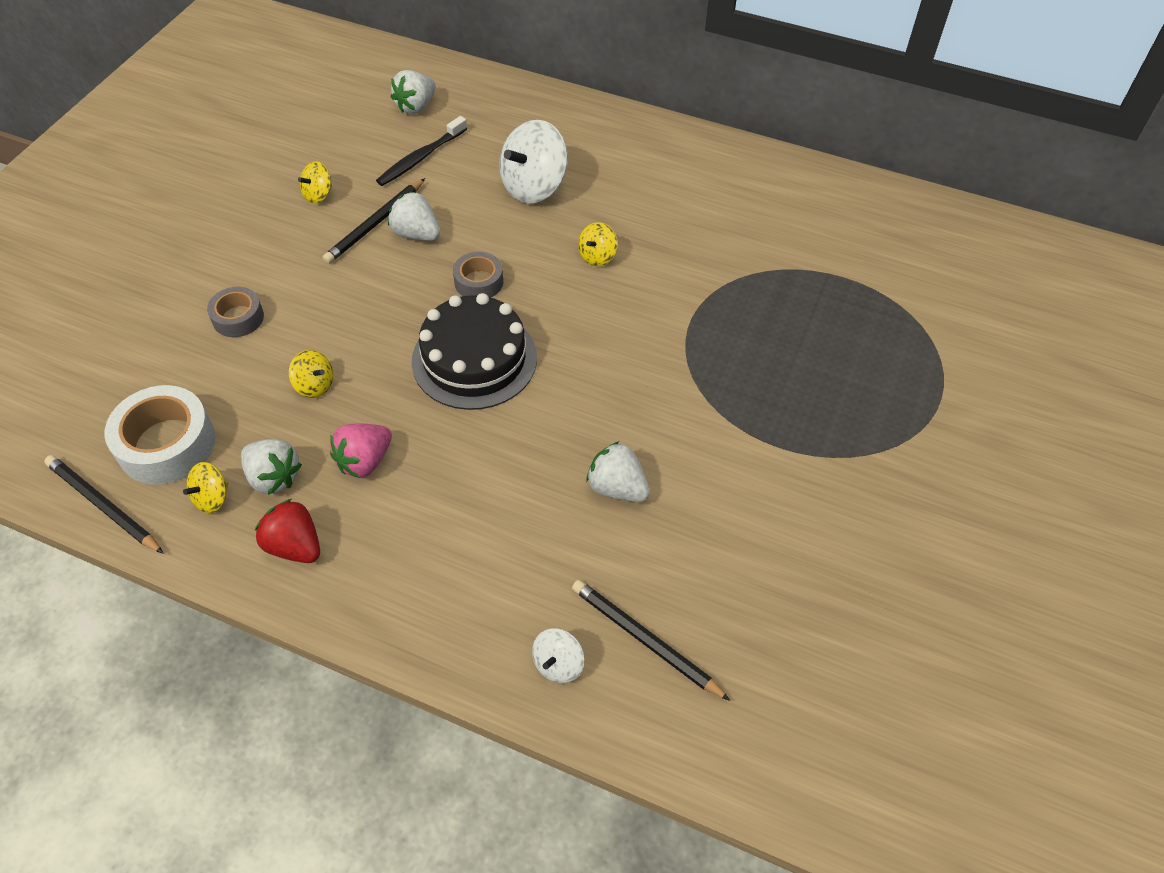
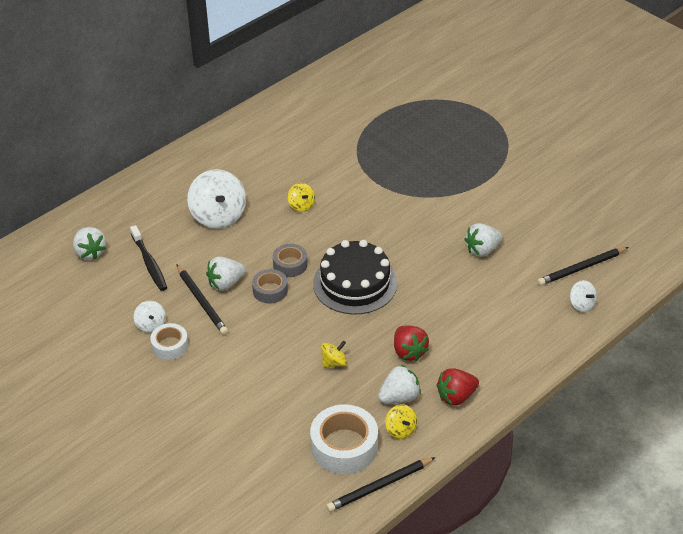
camera: 65 degrees left, 10 degrees down
(238, 318) = (249, 391): grey tape -> grey tape (270, 290)
(290, 222) = (170, 346): none -> white tape
(318, 195) = (151, 325): yellow spinning top -> white spinning top
(364, 461) = (409, 352): pink strawberry -> red strawberry

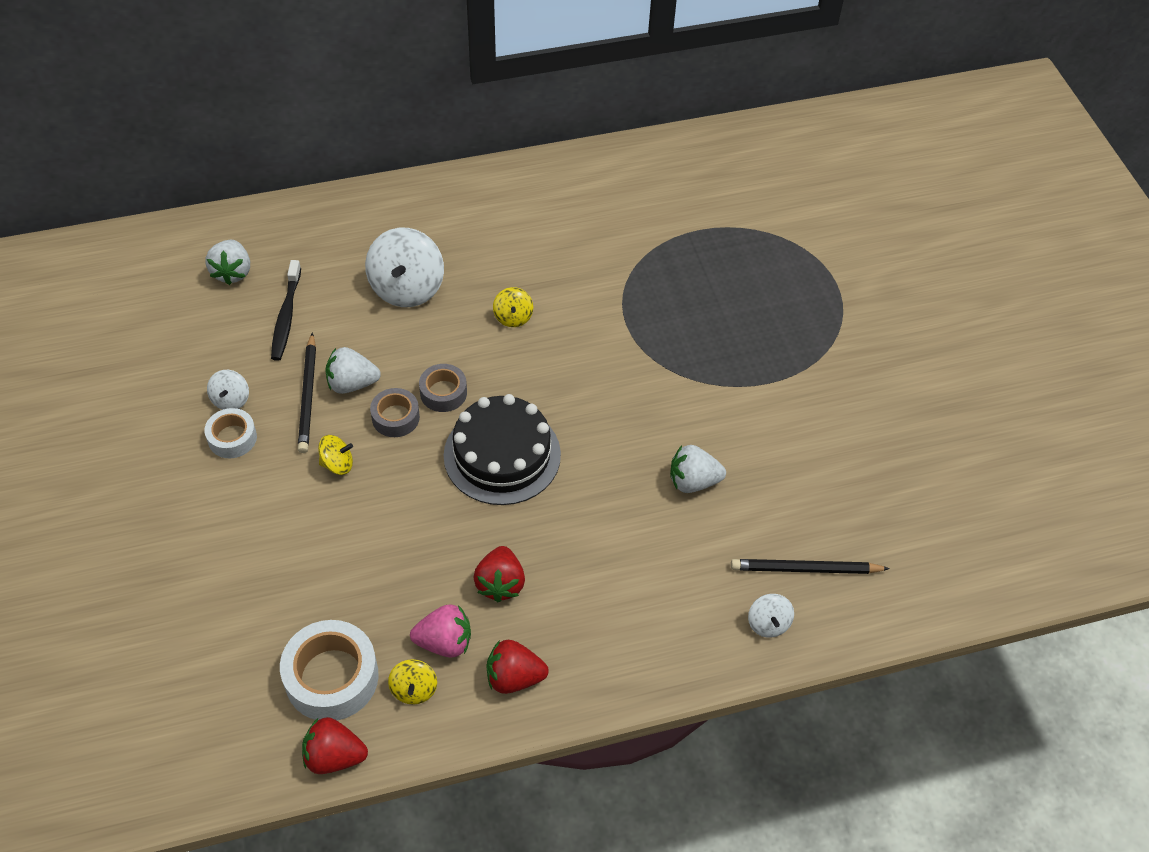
camera: 25 degrees right, 10 degrees up
(334, 363) = (400, 554): yellow spinning top -> yellow spinning top (337, 464)
(380, 486) = (334, 756): black pencil -> red strawberry
(399, 397) = (444, 642): white strawberry -> pink strawberry

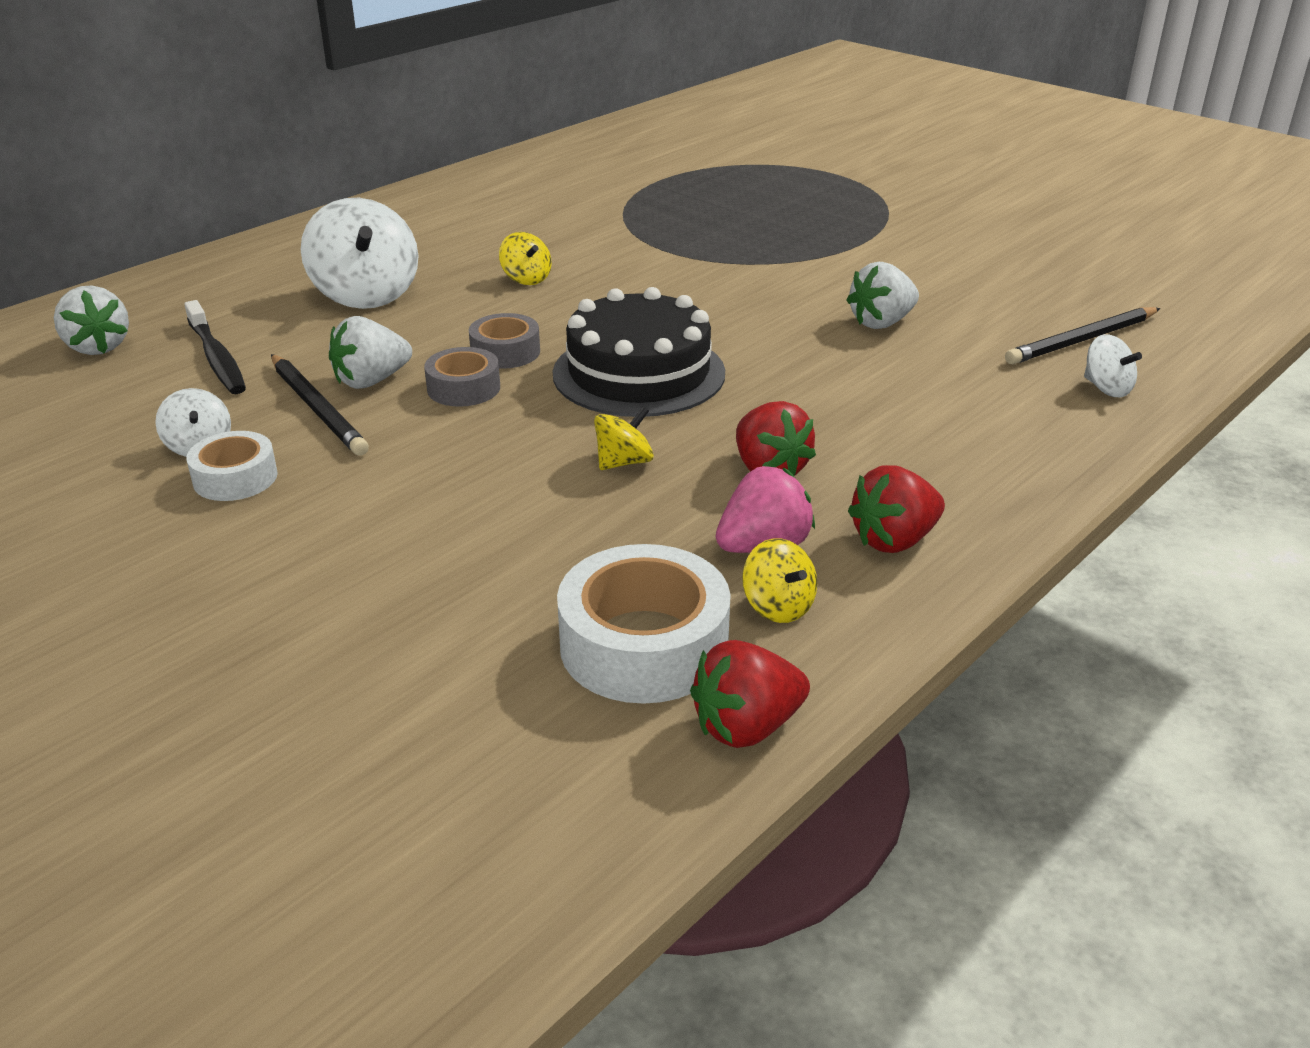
camera: 30 degrees left, 20 degrees down
(337, 464) = (424, 449): yellow spinning top -> yellow spinning top (624, 462)

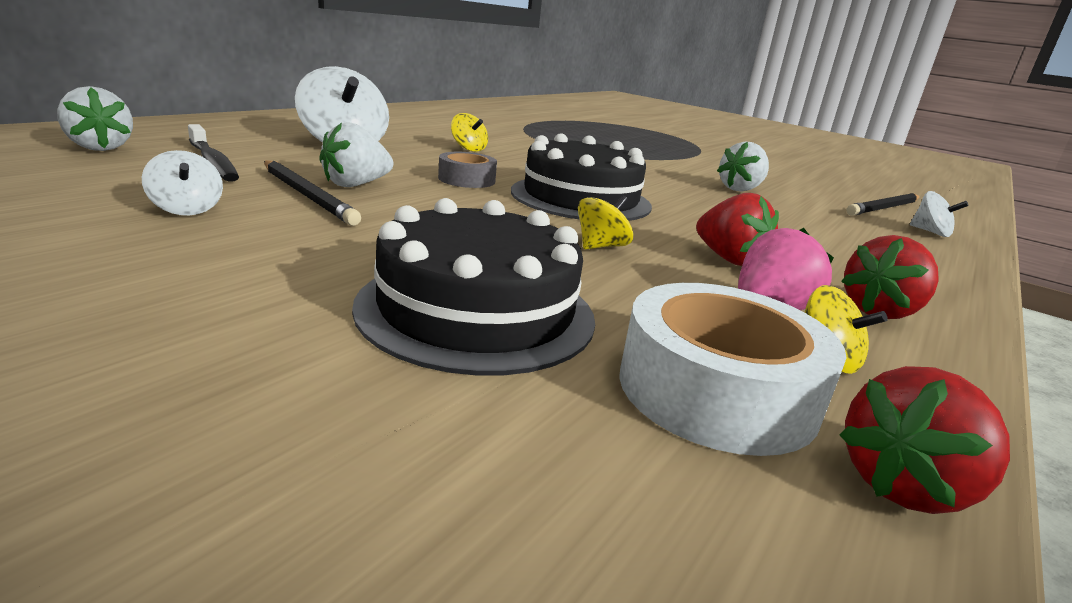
camera: 10 degrees left, 10 degrees down
(235, 478) = (222, 232): white tape -> none
(459, 566) = (476, 310): none -> black cake
(463, 388) = (438, 195): grey tape -> none

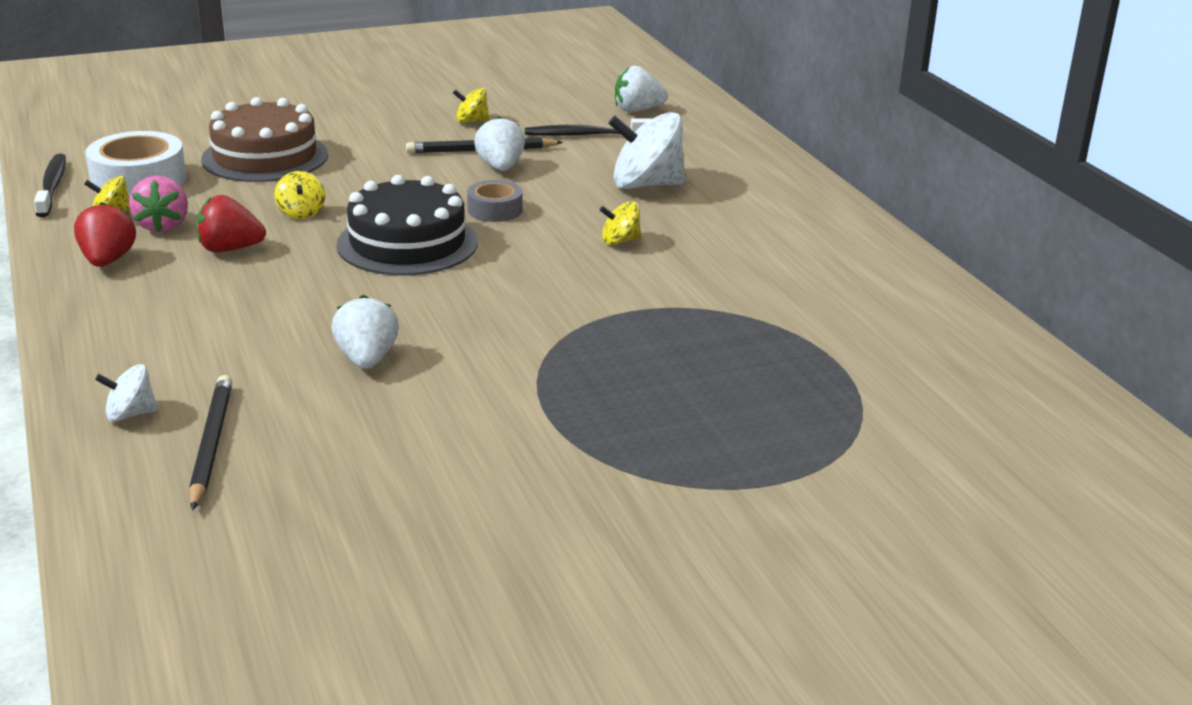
camera: 125 degrees right, 5 degrees up
(186, 209) = (471, 121): white spinning top -> yellow spinning top
(476, 310) = (265, 157): black cake -> brown cake
(905, 486) = (52, 186): red strawberry -> black toothbrush

